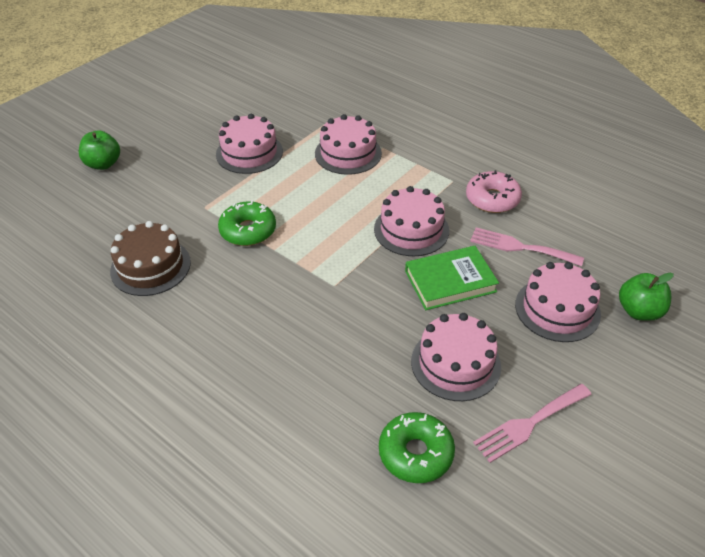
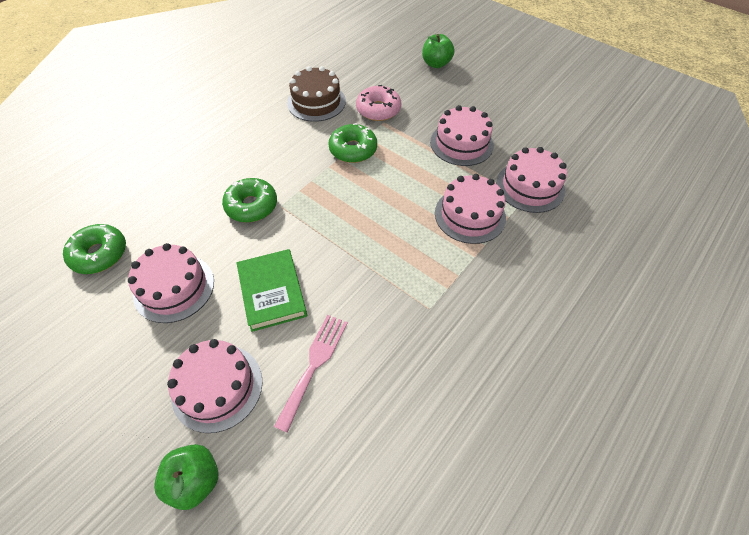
camera: 90 degrees right, 10 degrees up
(334, 311) = (251, 206): none -> green donut
(411, 230) = (348, 264): pink cake -> pink cake (530, 186)
(492, 199) = (397, 346): pink donut -> pink donut (378, 109)
(529, 424) = (94, 337): pink fork -> none

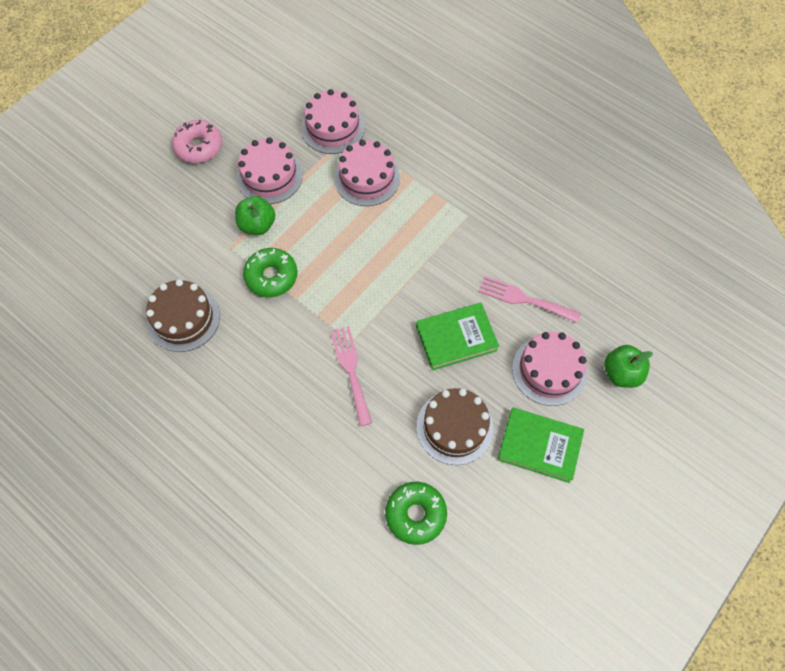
camera: 90 degrees left, 10 degrees up
(129, 369) = (539, 446): none -> green book
(174, 287) = (454, 427): pink cake -> brown cake
(251, 206) = (351, 370): green donut -> pink fork
(378, 109) = (206, 252): pink donut -> pink donut (199, 147)
(436, 64) = (127, 190): green apple -> green apple (257, 225)

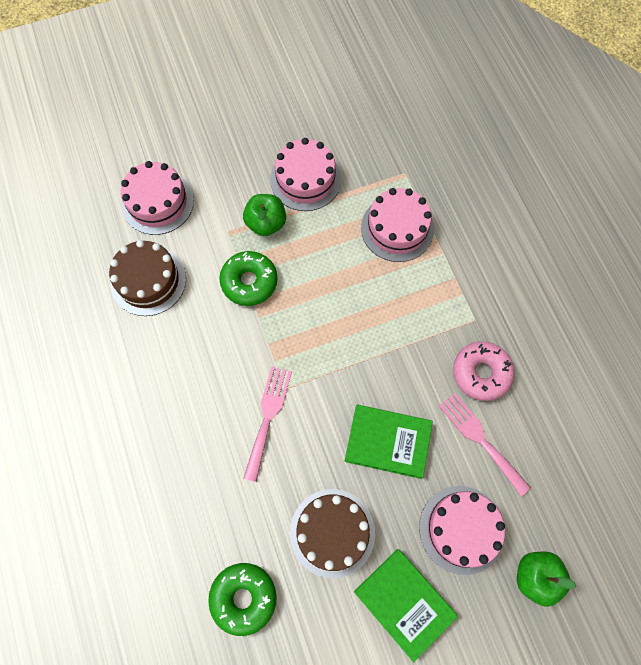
camera: 30 degrees right, 5 degrees up
(199, 147) = (258, 117): pink donut -> pink donut (481, 373)
(333, 128) = (394, 159): pink cake -> pink cake (157, 202)

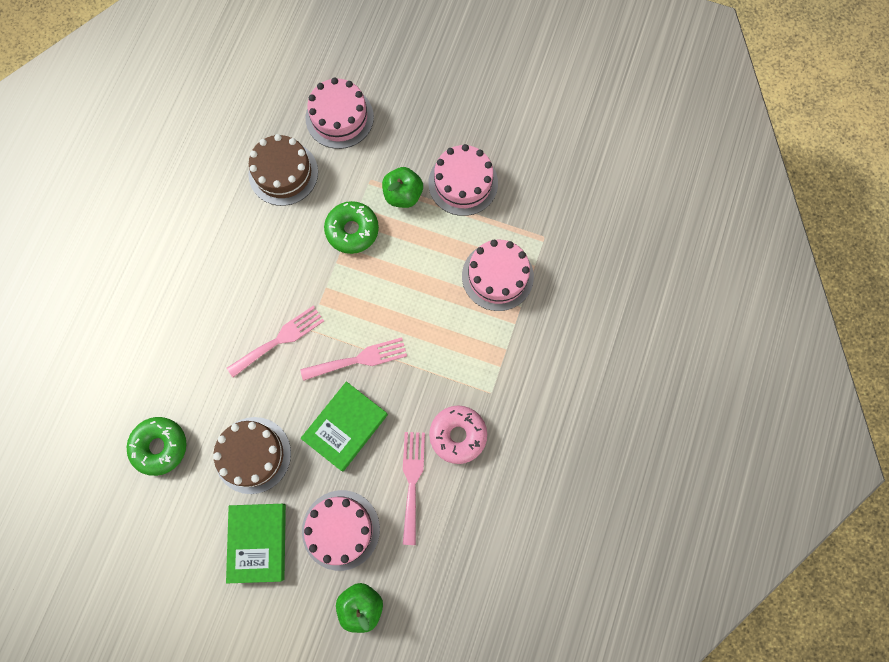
camera: 40 degrees right, 5 degrees up
(348, 378) = (359, 359): none -> pink fork
(387, 442) = (345, 427): green book -> green book turned 75 degrees clockwise

